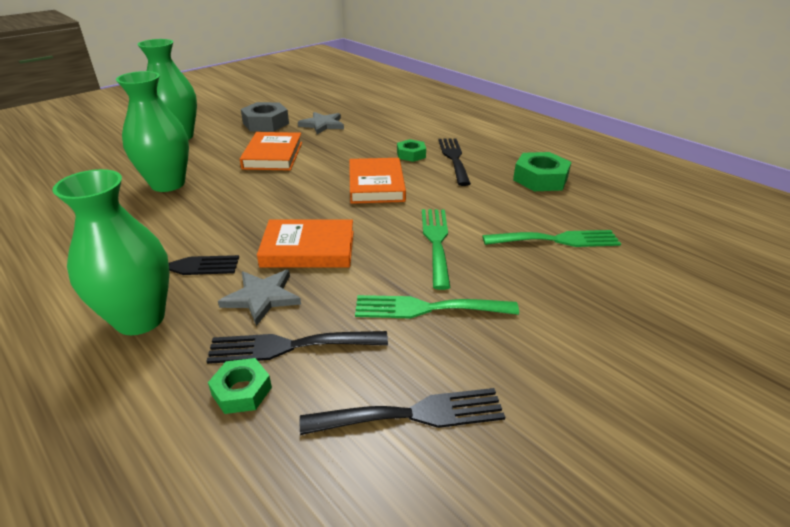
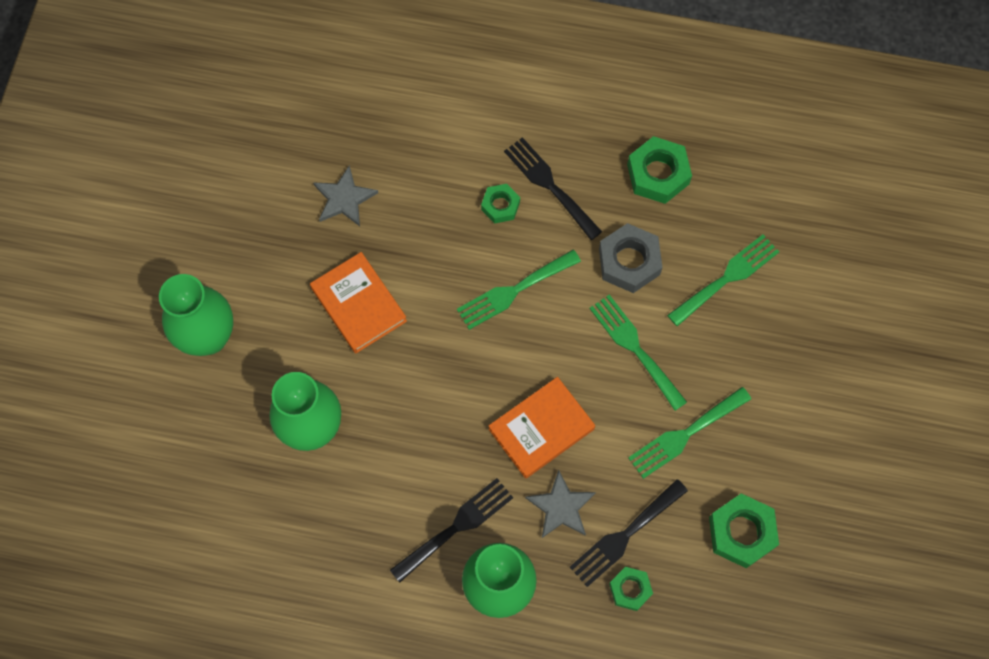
camera: 35 degrees left, 35 degrees up
(266, 123) = (274, 239): grey nut -> grey nut (629, 262)
(376, 185) = (514, 291): orange book -> green fork
(413, 414) = (741, 532): black fork -> green nut

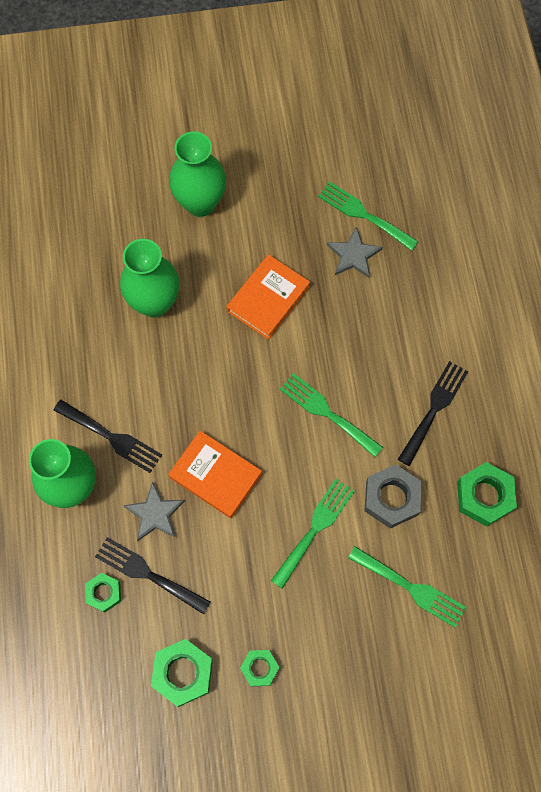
camera: 70 degrees right, 0 degrees up
(500, 206) = (398, 376): green nut -> green nut (259, 668)
(685, 434) = (253, 596): green fork -> green fork (363, 215)

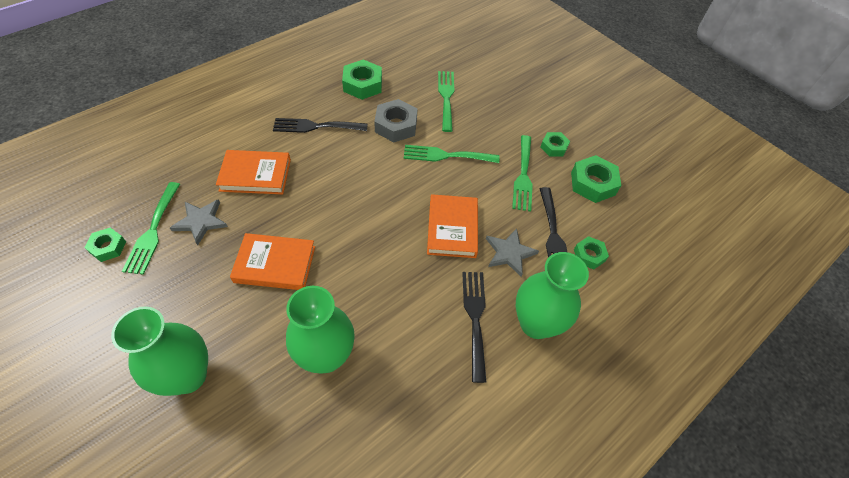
camera: 125 degrees left, 15 degrees down
(327, 413) = (356, 183): green fork -> green fork (523, 176)
(364, 177) = (108, 247): none -> green nut
(389, 321) = (255, 175): none -> orange book

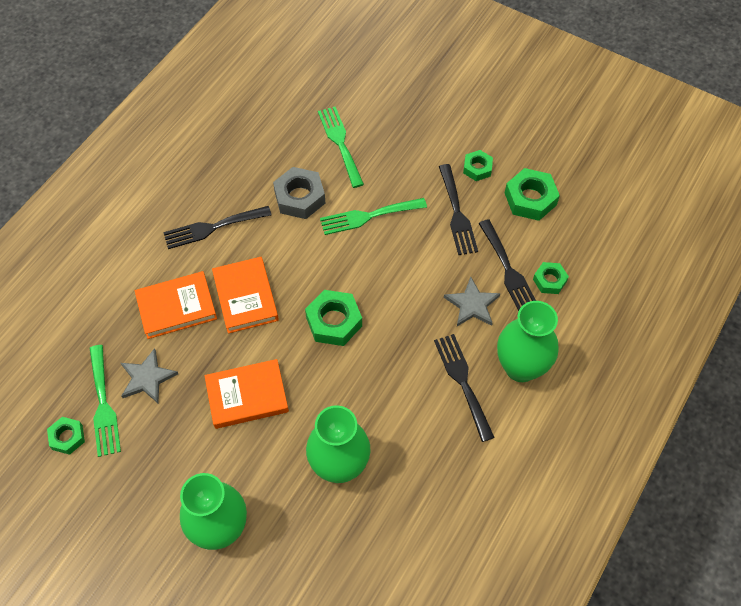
camera: 15 degrees left, 5 degrees up
(362, 84) = (240, 157): green nut -> green nut (334, 322)
(452, 228) = (406, 298): orange book -> orange book (245, 297)
(523, 176) = (457, 213): green fork -> black fork

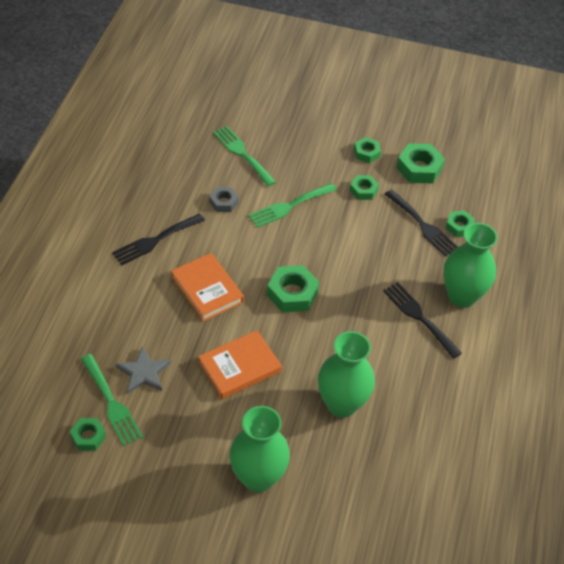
camera: 20 degrees left, 10 degrees down
(176, 307) = (148, 310): orange book -> none
(299, 197) = (223, 202): grey nut -> grey nut, size x0.61
(457, 213) = (363, 190): black fork -> green nut
(472, 304) = (403, 257): grey star -> none

